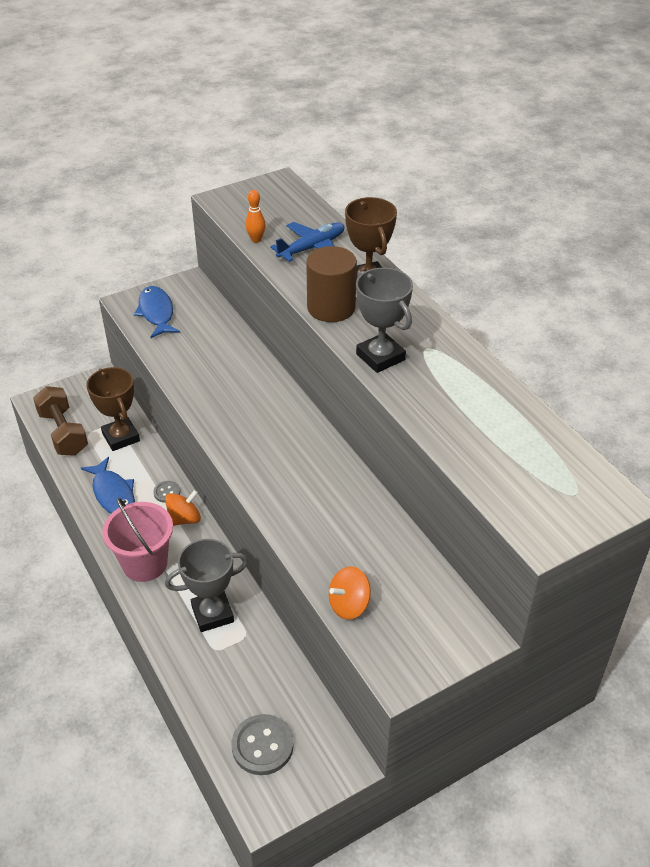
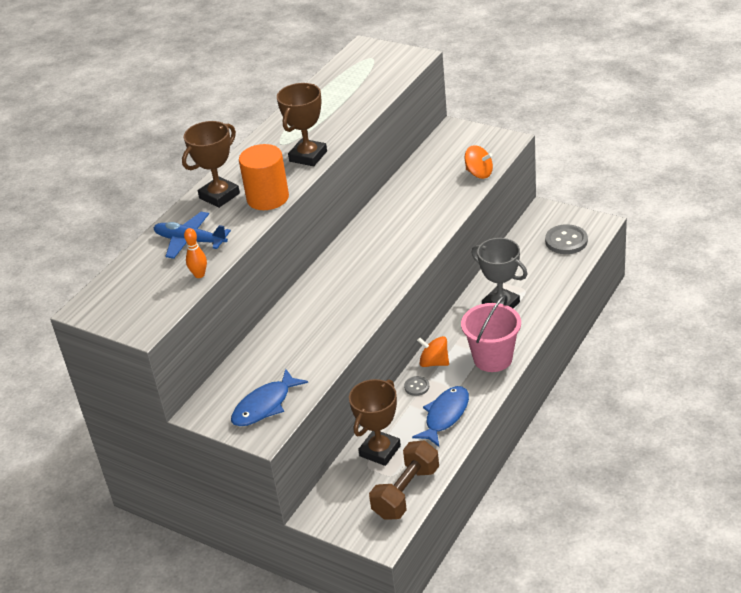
camera: 115 degrees left, 5 degrees down
(331, 308) = (267, 198): brown cylinder -> orange cylinder
(380, 357) = (308, 156): grey trophy -> brown trophy

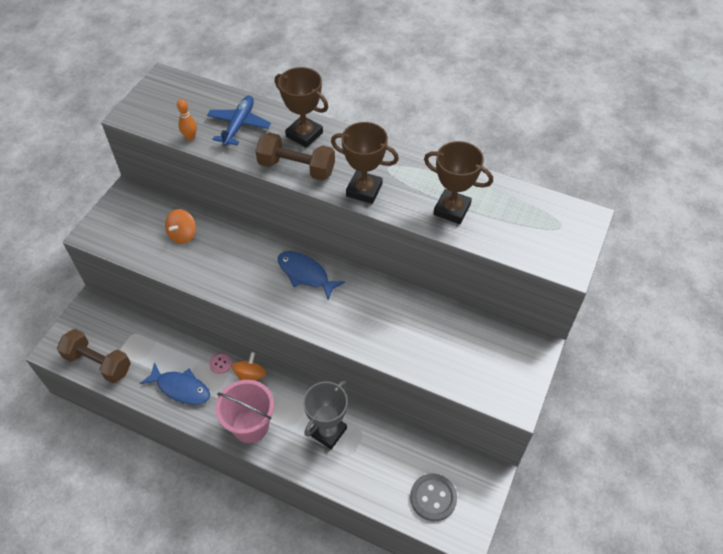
camera: 80 degrees right, 15 degrees up
(265, 405) = (123, 231): blue fish -> blue fish (305, 274)
(267, 198) = (296, 168): orange cylinder -> brown dumbbell
(380, 451) = (148, 341): brown trophy -> brown trophy (452, 209)
(416, 387) = (220, 364): grey button -> pink button
(479, 173) = (449, 375): orange spinning top -> orange spinning top (183, 235)

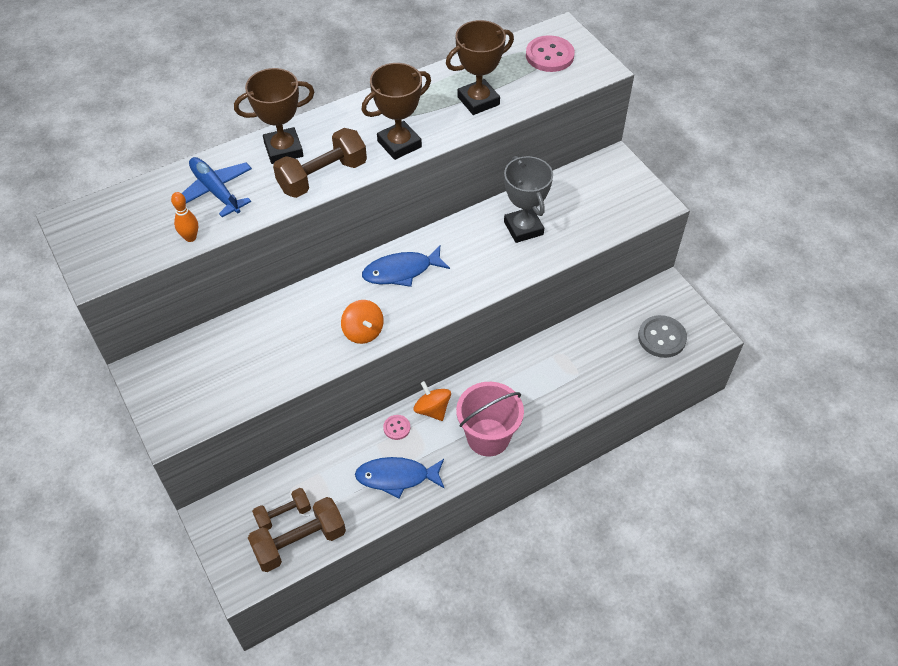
camera: 55 degrees left, 0 degrees up
(113, 341) = (283, 514): none -> brown dumbbell
(181, 388) = (397, 477): blue fish -> blue fish turned 150 degrees counterclockwise
(183, 235) = (255, 346): orange spinning top -> orange spinning top (363, 331)
(328, 431) = (542, 378): grey trophy -> grey trophy (523, 228)
(547, 225) = (549, 55): none -> pink button

